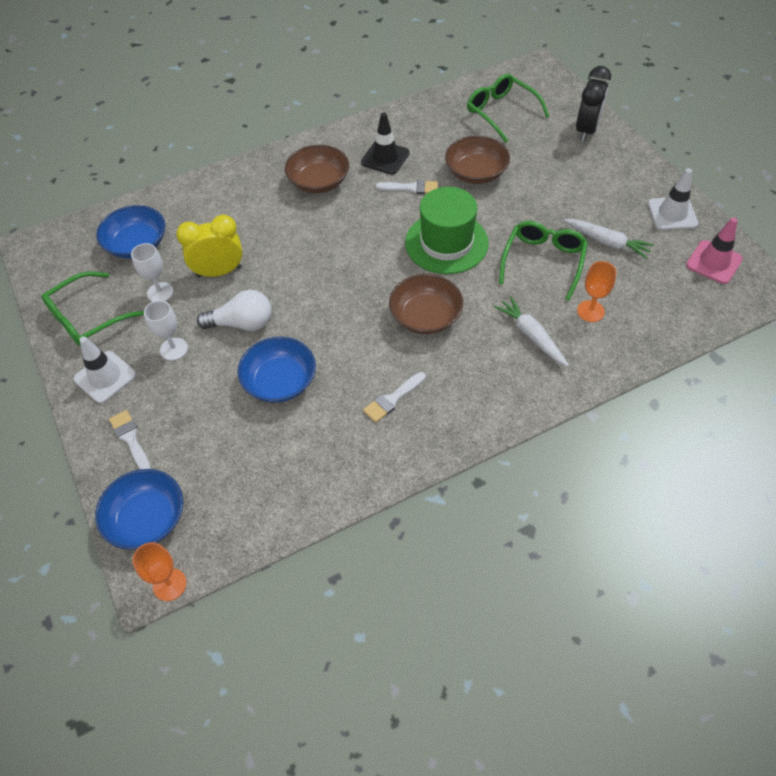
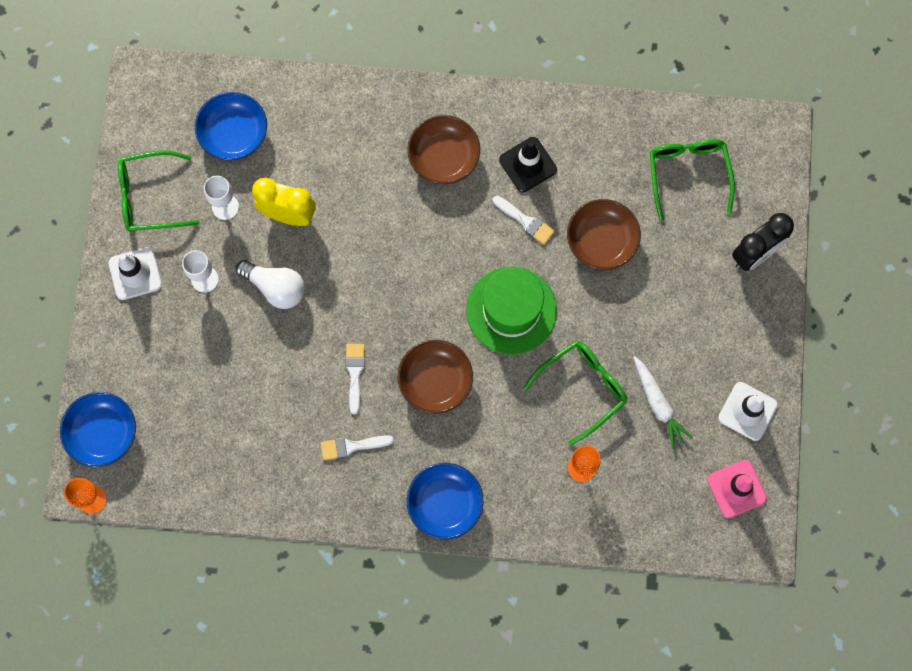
camera: 30 degrees right, 20 degrees up
(130, 439) = (126, 350): white brush -> white brush (355, 373)
(280, 381) = (272, 369): blue bowl -> blue bowl (445, 503)
(531, 335) = (511, 459): white carrot -> none

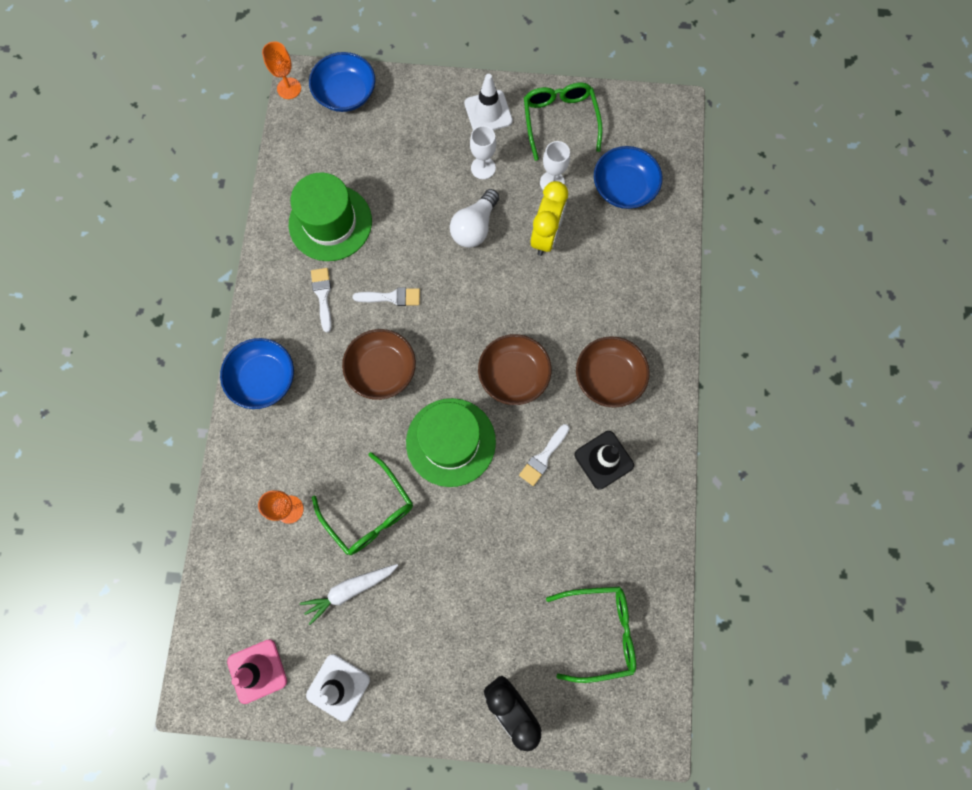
camera: 90 degrees right, 0 degrees up
(266, 442) = (330, 223): none -> green hat
(601, 241) = (524, 534): brown bowl -> brown bowl (513, 375)

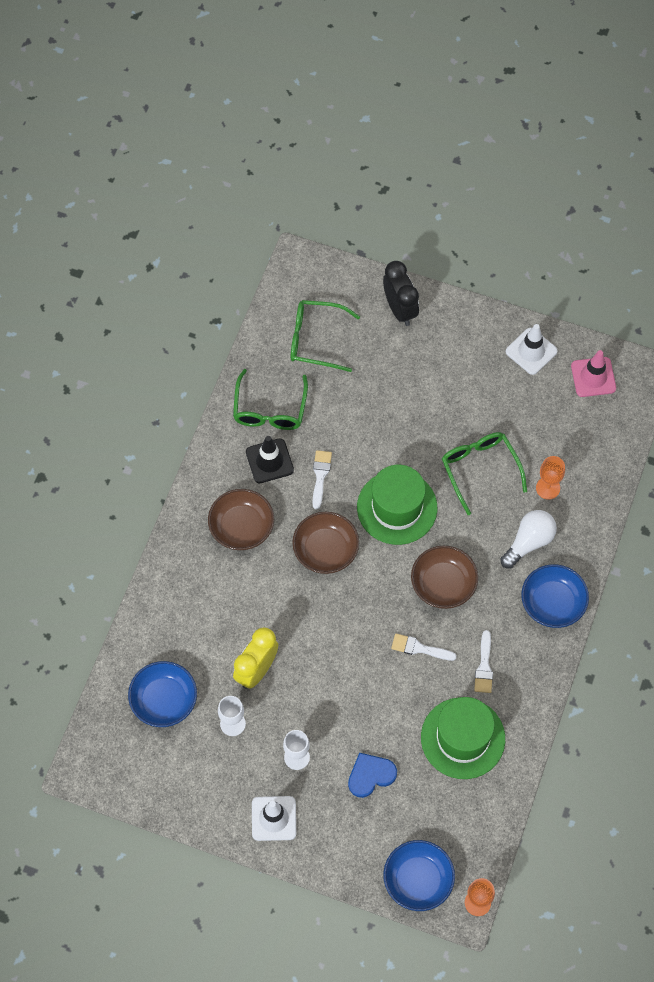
camera: 165 degrees left, 10 degrees down
(350, 590) = (508, 415): white carrot -> none
(410, 169) = (370, 775): none -> blue heart
(474, 227) = (322, 697): white light bulb -> white light bulb (529, 542)
(543, 457) = (320, 476): white brush -> white brush turned 45 degrees counterclockwise
(560, 121) = (203, 788): green glasses -> green glasses (270, 409)

